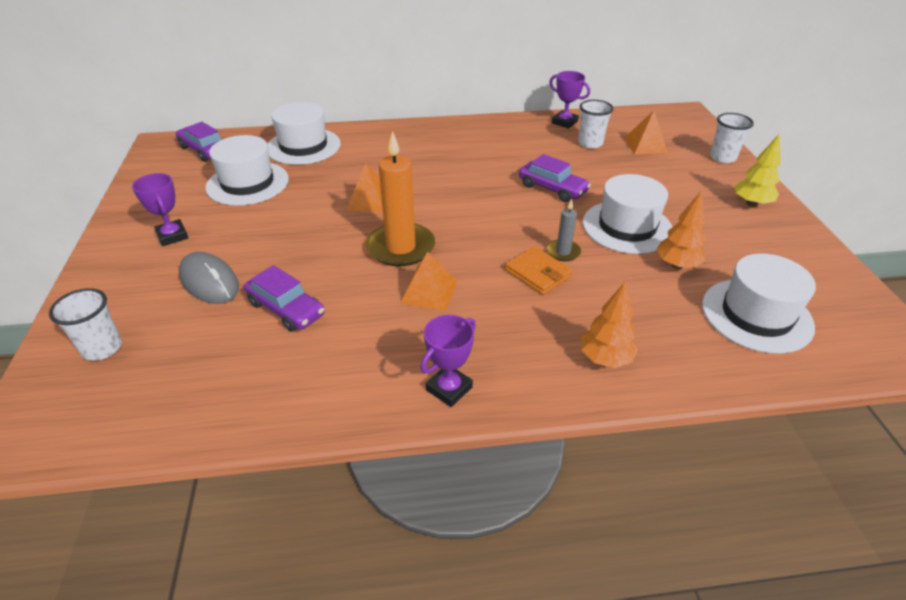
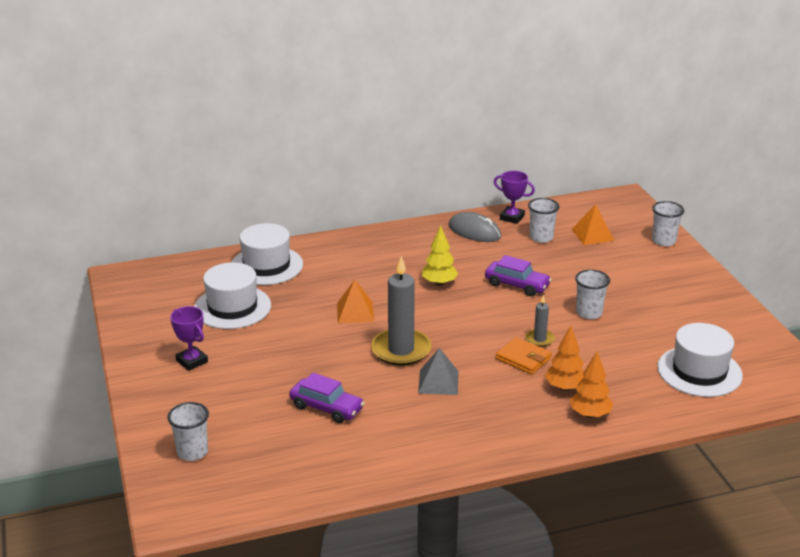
camera: 10 degrees left, 10 degrees down
(204, 150) = (169, 278): purple car -> none
(209, 282) = (249, 394): grey mouse -> grey mouse (474, 231)
(401, 247) = (401, 350): orange candle -> grey candle
(429, 291) = (438, 382): orange pyramid -> grey pyramid
(449, 389) = (479, 447): purple trophy -> none
(627, 227) = (589, 313): white hat -> white cup
(677, 265) = (634, 340): orange tree -> orange tree (565, 387)
(751, 203) = (691, 282): yellow tree -> yellow tree (439, 283)

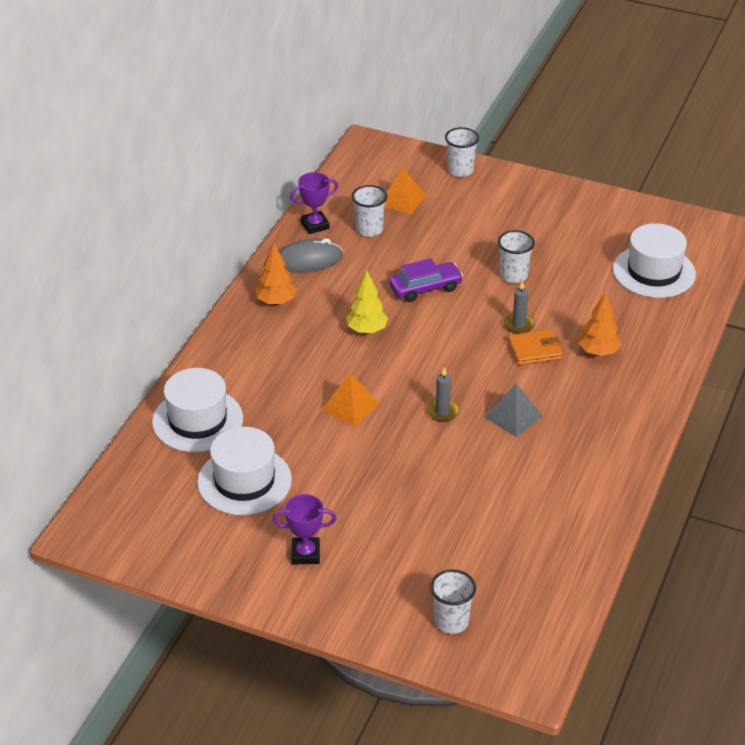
camera: 50 degrees left, 10 degrees up
(326, 408) = (477, 503): purple car -> none
(401, 350) = (442, 411): grey candle -> grey candle, size x0.49
(590, 414) = (646, 361): orange tree -> orange tree (276, 302)

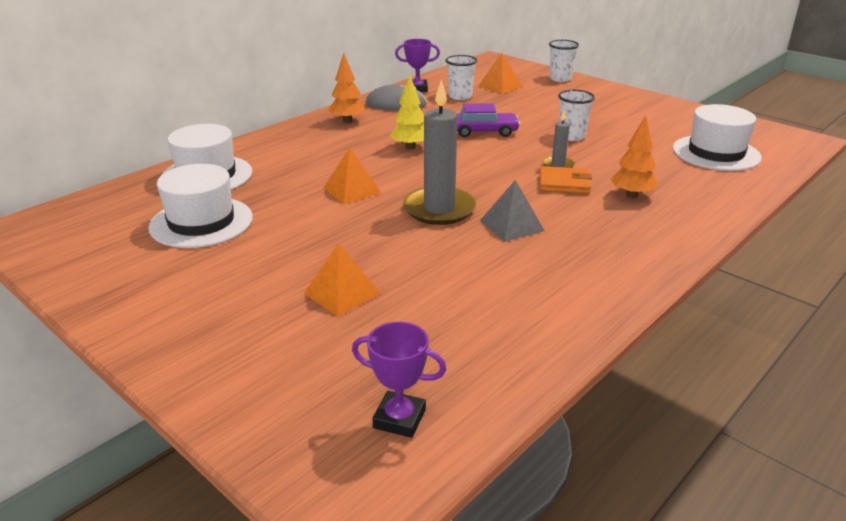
camera: 20 degrees right, 10 degrees down
(305, 554) = (198, 291): purple trophy -> purple trophy (399, 418)
(419, 525) = (342, 293): none -> orange pyramid
(442, 411) = (439, 209): grey candle -> grey candle, size x2.02
(451, 622) = (300, 399): white cup -> none

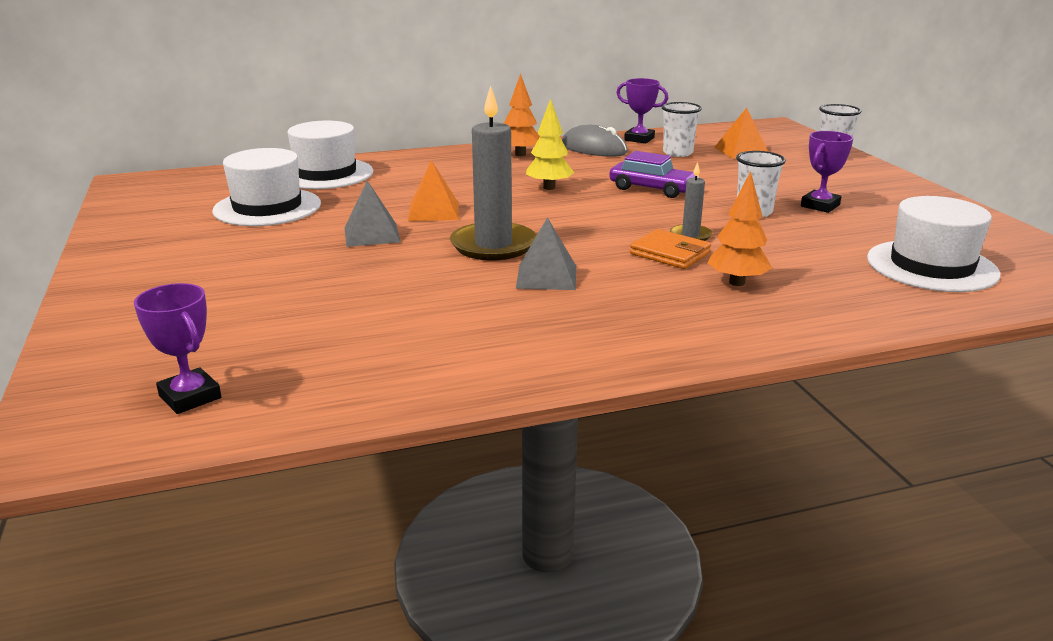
camera: 30 degrees right, 5 degrees down
(332, 224) = (372, 234): none -> grey pyramid
(342, 293) = (295, 289): orange pyramid -> none
(603, 121) = (820, 205): none -> purple trophy

